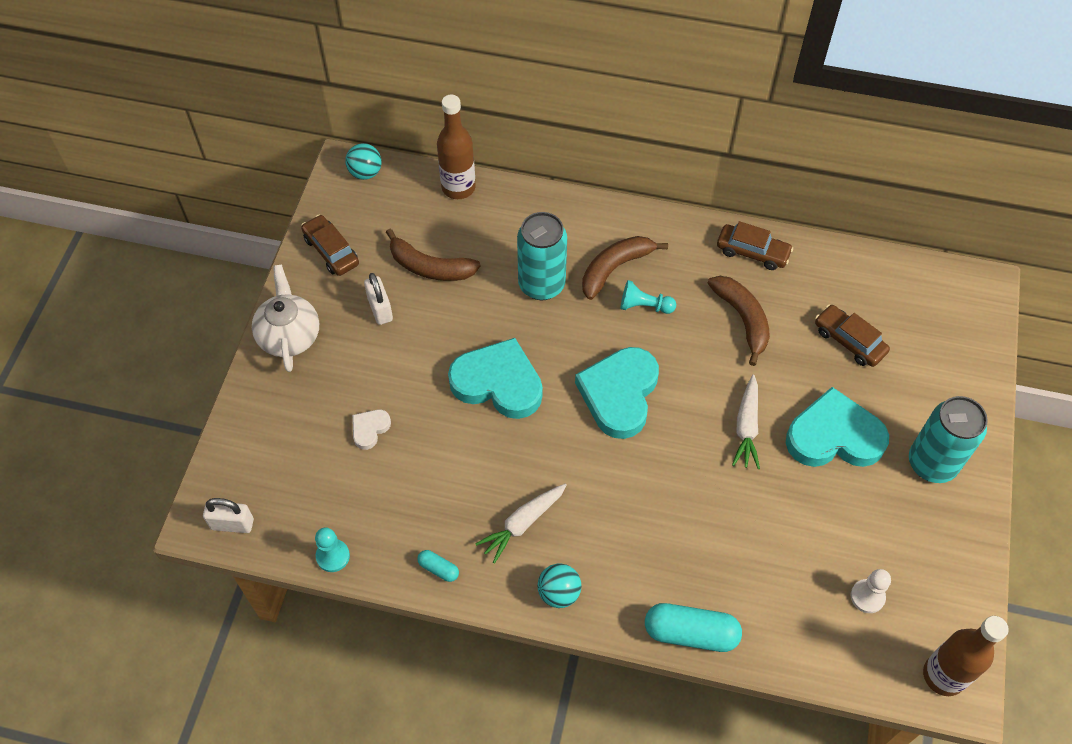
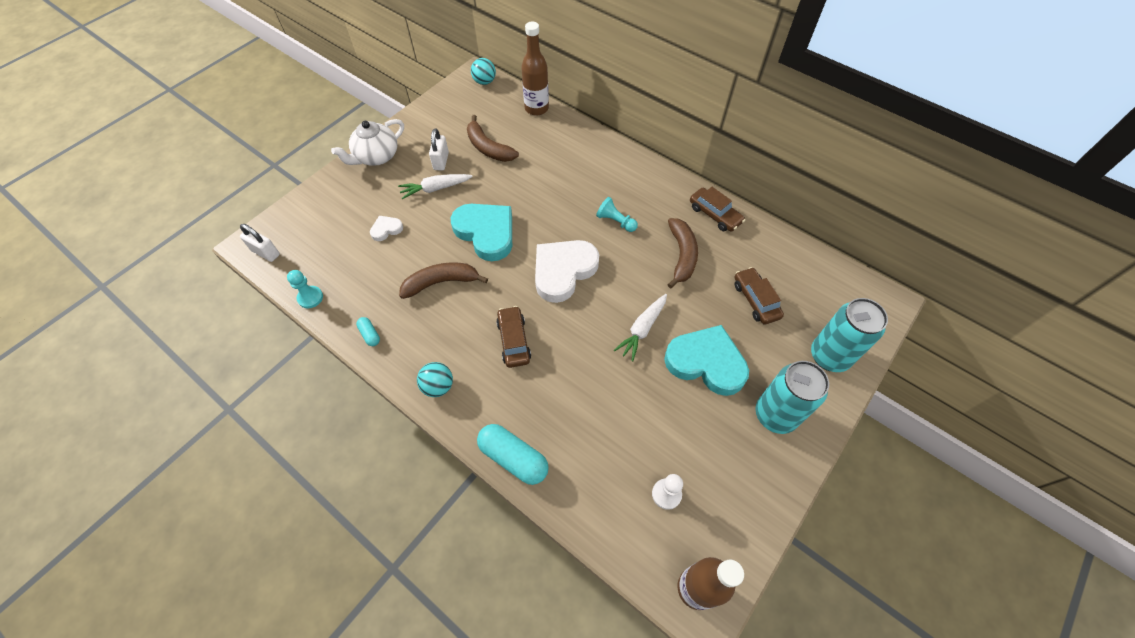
camera: 25 degrees right, 0 degrees up
(289, 335) = (376, 156): white teapot -> white teapot turned 150 degrees counterclockwise
(331, 251) = (434, 118): brown car -> brown car (514, 340)
(523, 523) = (444, 329): white carrot -> white carrot (436, 188)
(541, 285) = (553, 183): turquoise can -> turquoise can (829, 356)
(615, 268) = (609, 191): brown banana -> brown banana (441, 282)
(619, 394) = (563, 271): turquoise heart -> white heart

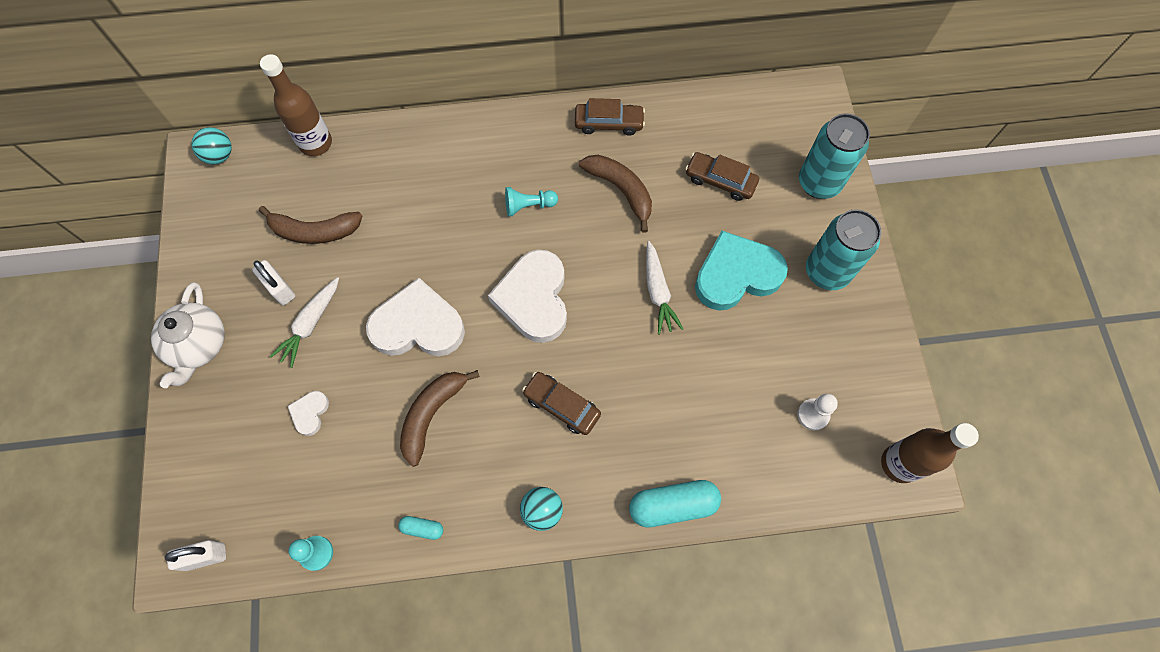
camera: 45 degrees left, 10 degrees up
(486, 233) = (418, 325): turquoise heart -> white heart

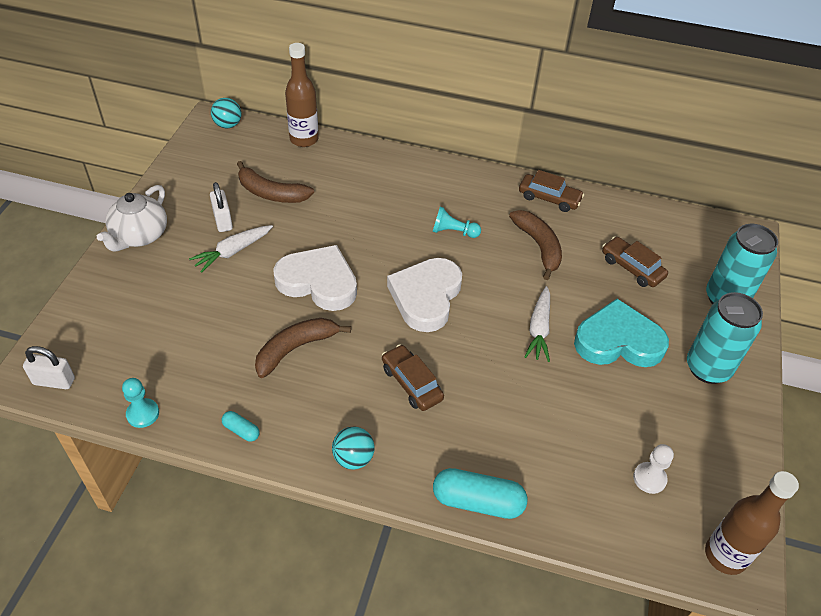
camera: 20 degrees right, 20 degrees down
(310, 413) = (197, 311): white heart -> none

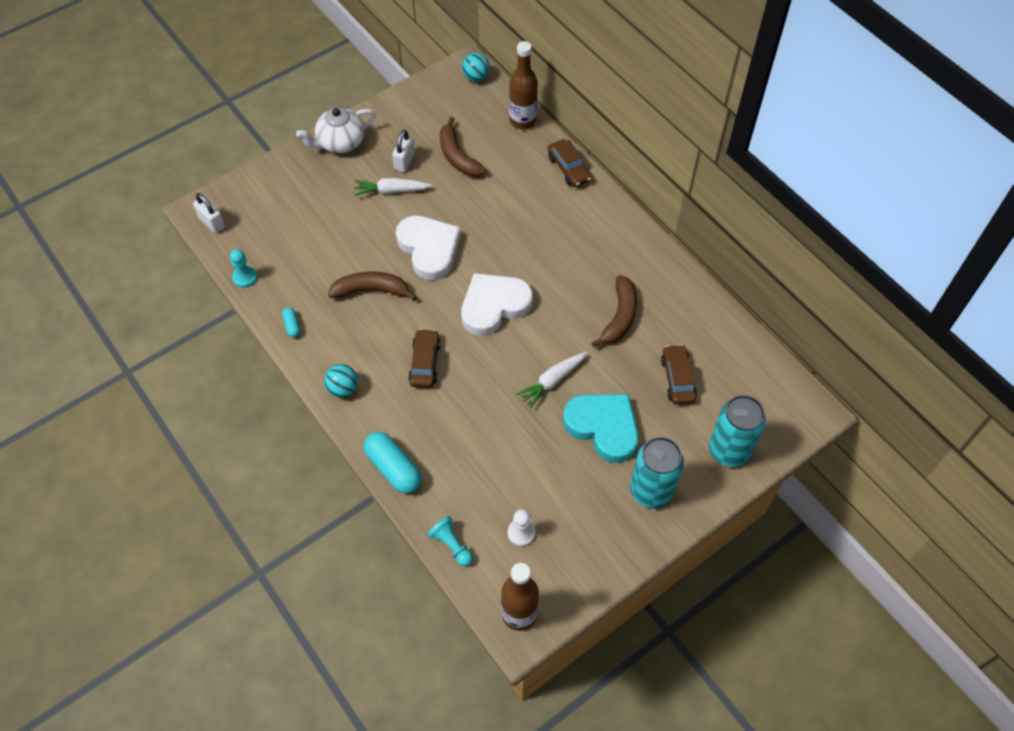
camera: 40 degrees right, 10 degrees up
(453, 232) = (564, 266): turquoise pawn -> turquoise pawn (451, 545)
(549, 198) = (671, 281): brown car -> brown car (568, 168)

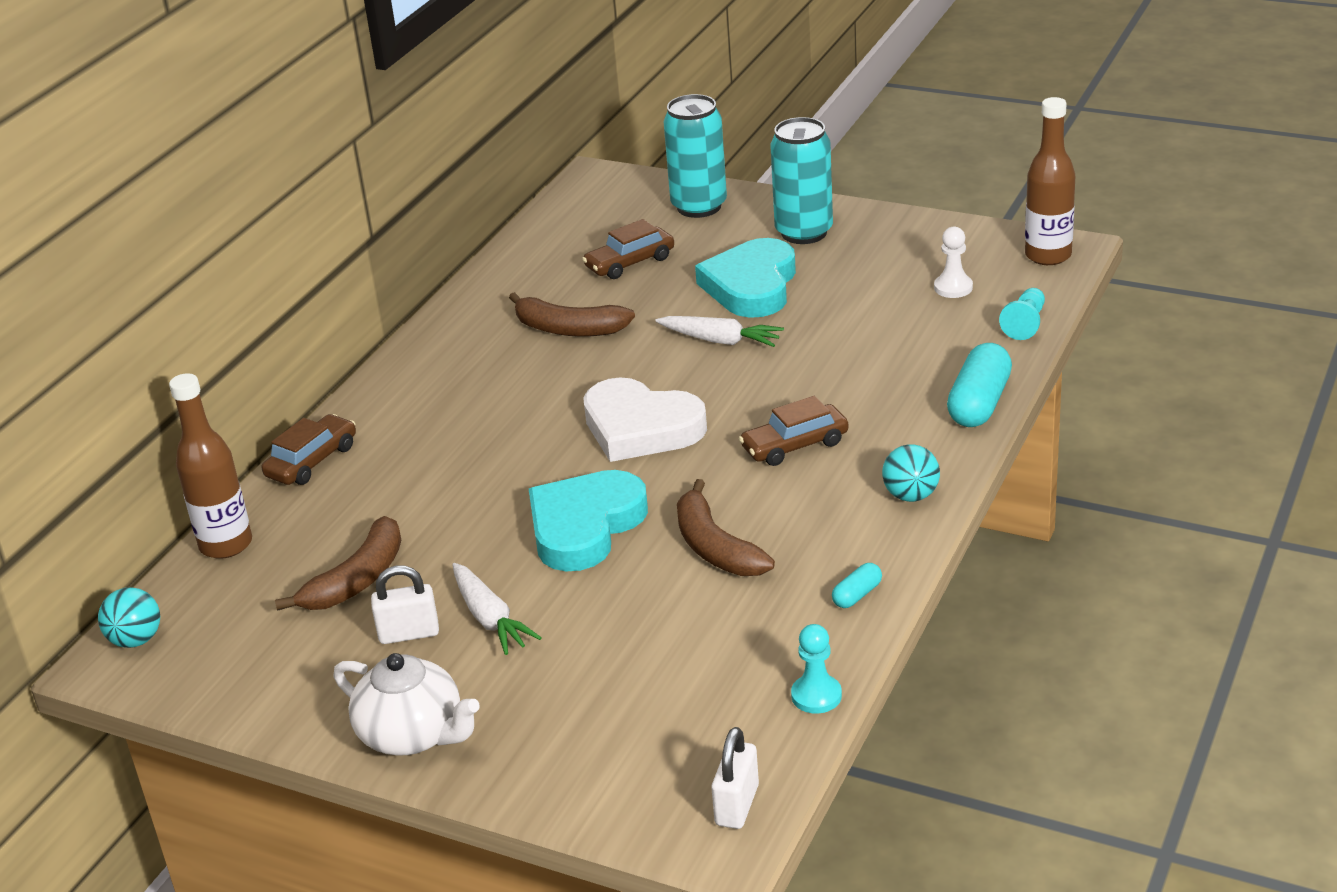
camera: 115 degrees left, 25 degrees down
(429, 249) = (585, 526): white heart -> turquoise heart
(619, 317) = (569, 329): brown banana -> brown banana turned 150 degrees counterclockwise

